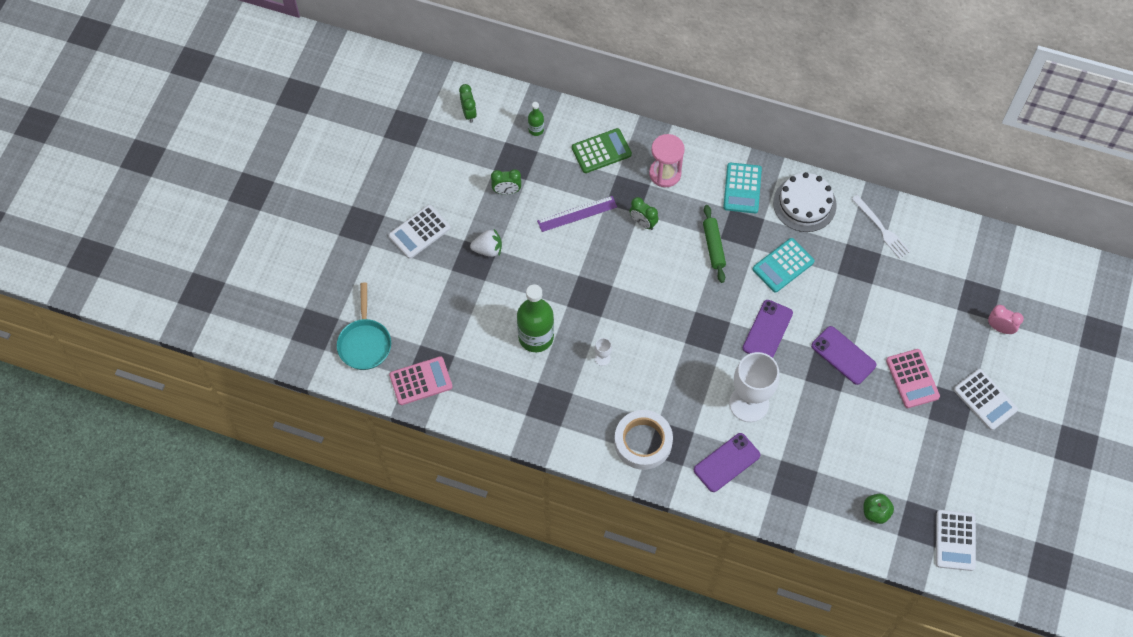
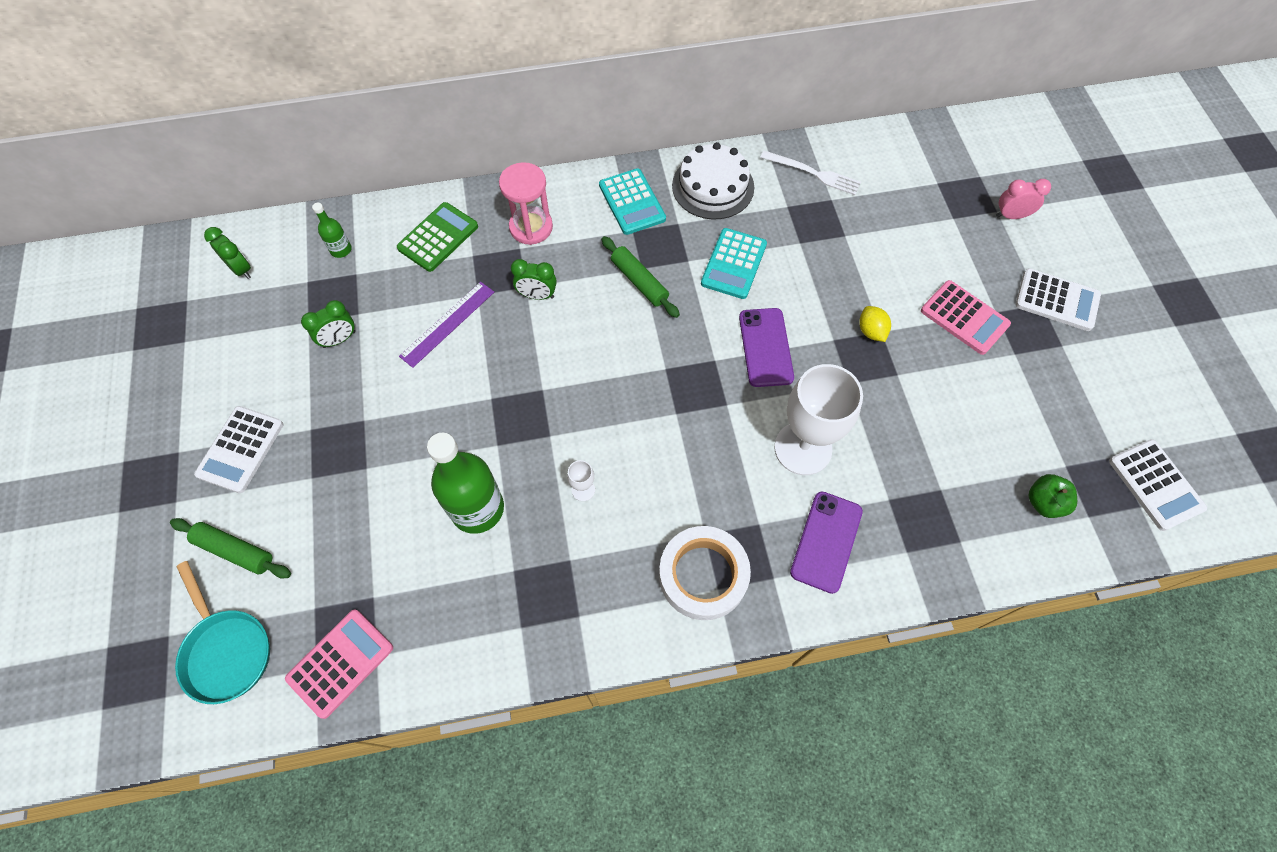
camera: 30 degrees left, 0 degrees up
(391, 290) = (235, 551): none -> green rolling pin
(488, 249) = (350, 425): white strawberry -> none
(843, 355) = (871, 331): purple phone -> yellow lemon

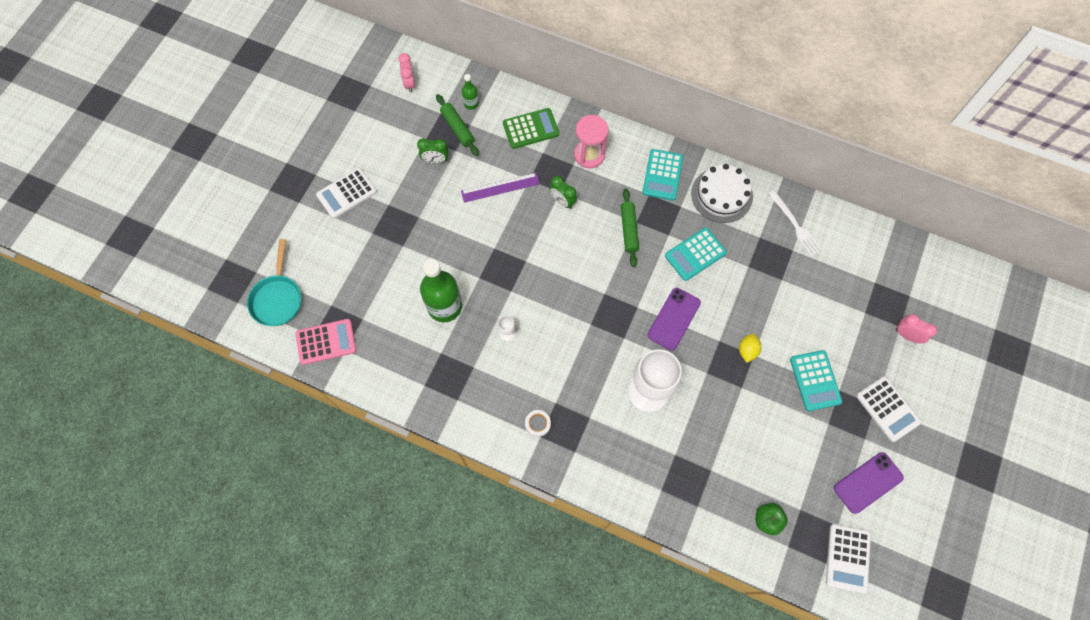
camera: 35 degrees right, 5 degrees up
(235, 551) = (311, 248): green rolling pin -> green rolling pin (457, 128)
(241, 269) = (410, 83): green clock -> pink clock
(703, 575) = (537, 424): white tape -> white tape, size x0.44
(826, 541) = (619, 453): purple phone -> purple phone (868, 482)
(964, 318) = (815, 380): pink calculator -> turquoise calculator

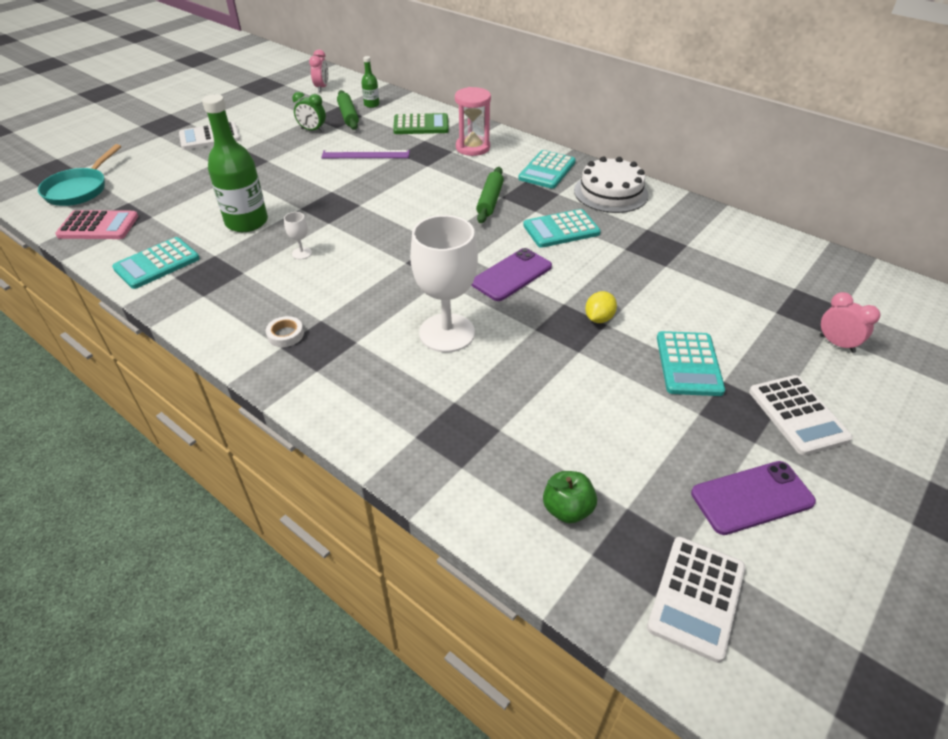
camera: 15 degrees right, 25 degrees down
(402, 374) = (157, 264): none -> turquoise calculator
(562, 201) = (426, 172): green clock -> none
(795, 225) = (695, 226): white fork -> none

